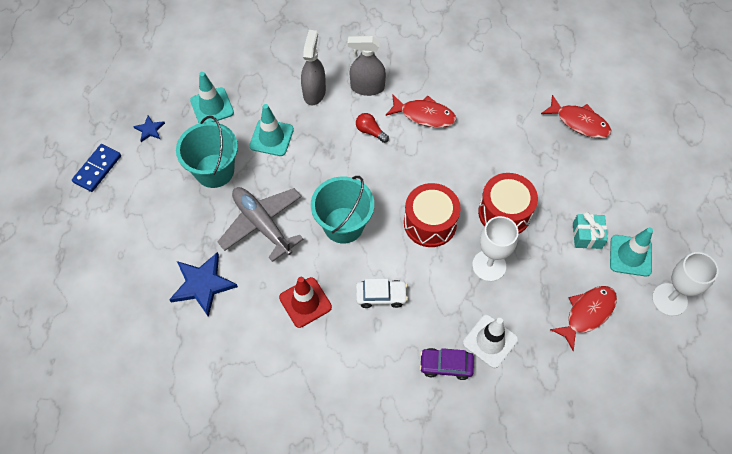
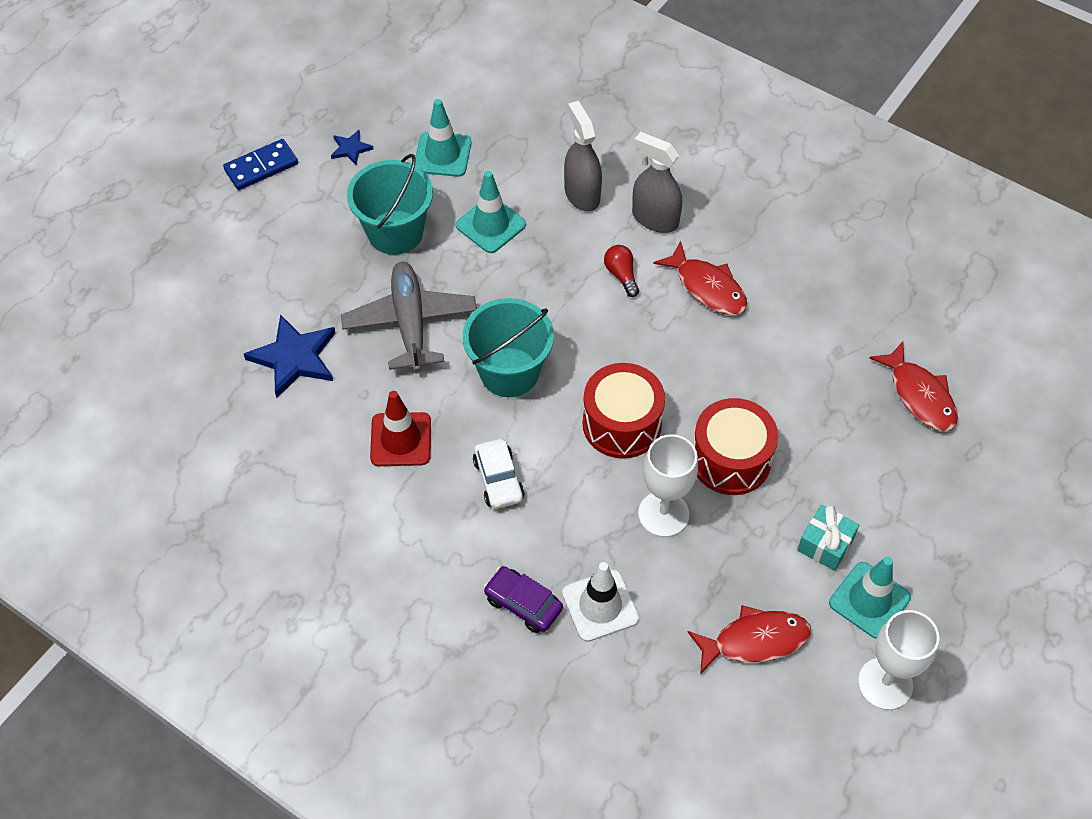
camera: 30 degrees right, 5 degrees down
(314, 92) = (582, 194): grey spray bottle -> grey spray bottle turned 60 degrees counterclockwise
(381, 296) = (498, 480): white car -> white car turned 45 degrees clockwise

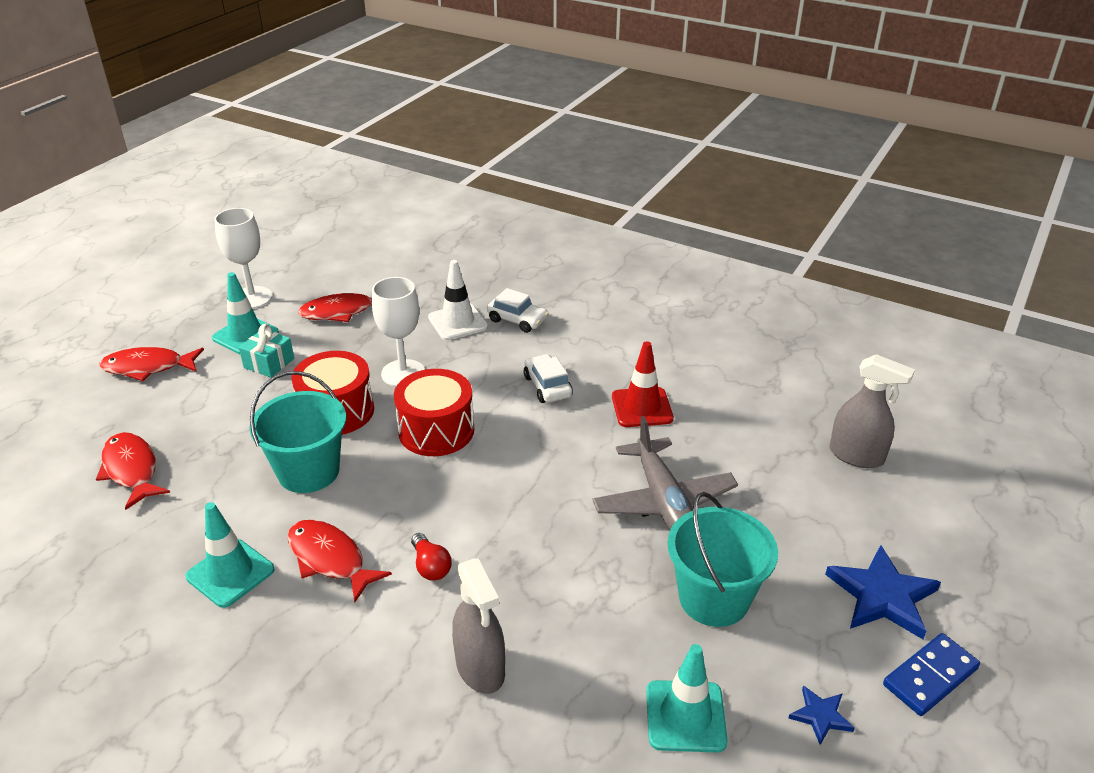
camera: 175 degrees right, 20 degrees down
(294, 358) = (770, 463): blue star -> blue star (882, 596)
(491, 225) = (596, 616): turquoise traffic cone -> turquoise traffic cone (230, 573)
(509, 372) = (549, 464): turquoise bucket -> turquoise bucket (308, 471)
(523, 604) = (517, 320): purple car -> white car
(655, 218) = (383, 640): grey spray bottle -> grey spray bottle (856, 456)
(968, 548) = (148, 367): none -> red fish

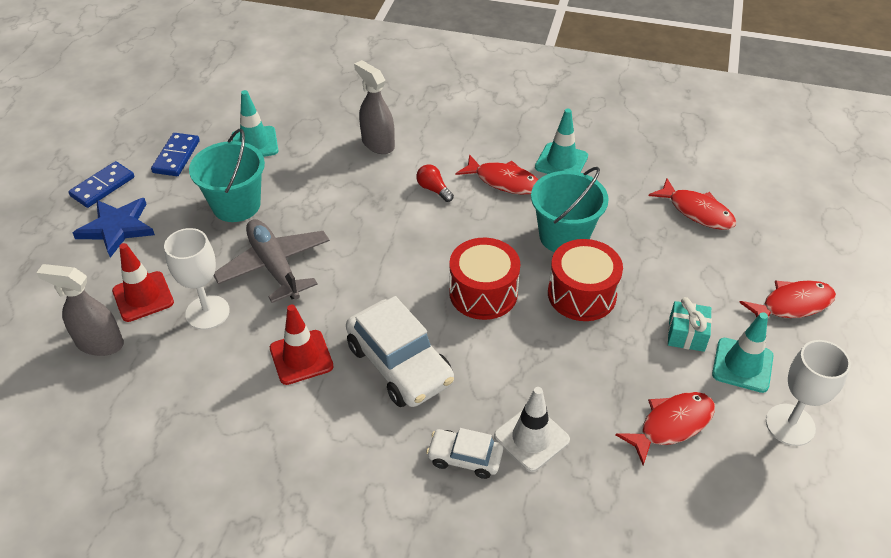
camera: 165 degrees right, 10 degrees up
(403, 373) = (549, 350): white goblet -> white goblet (207, 312)
(547, 386) = (400, 364): white car -> white car, size x1.83
(820, 496) = (143, 297): none -> red traffic cone
(821, 716) = (176, 157): blue star -> blue domino

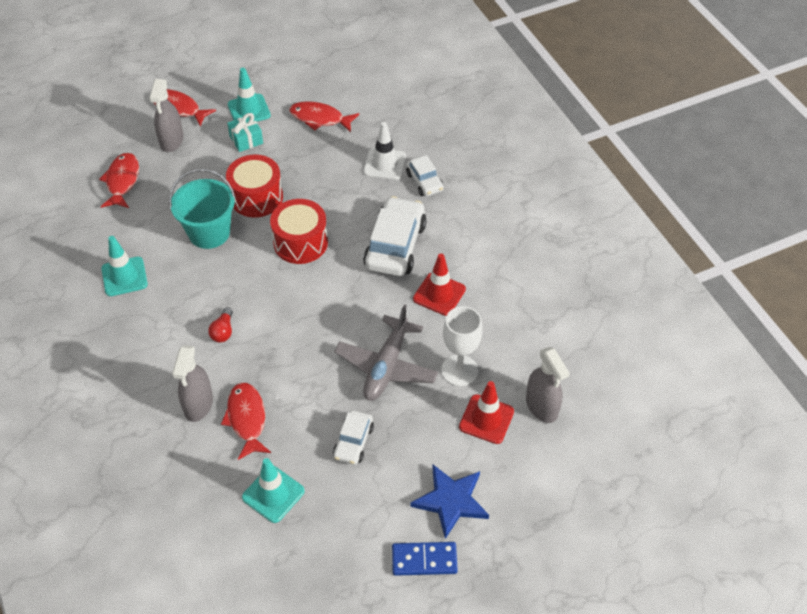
camera: 130 degrees left, 5 degrees up
(176, 157) = (341, 539): blue domino -> none
(236, 205) = (353, 442): turquoise bucket -> white car
(503, 181) = (177, 296): red fish -> red fish (247, 419)
(734, 273) = (171, 141): none -> grey spray bottle
(790, 425) = (275, 79): white goblet -> none

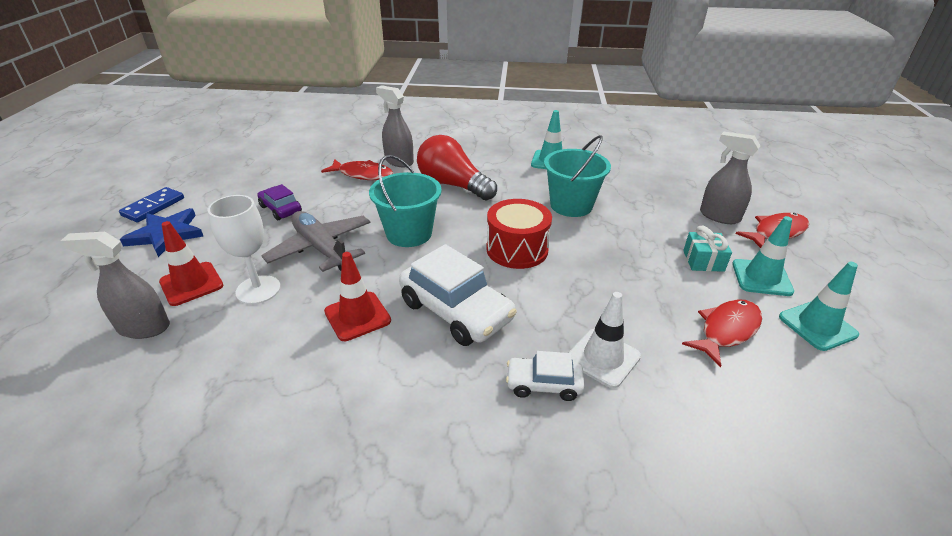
camera: 120 degrees right, 15 degrees down
(122, 181) = (669, 181): red fish -> none
(223, 331) = (453, 185): red light bulb -> red light bulb, size x2.30
(256, 197) = (602, 242): red drum -> none
(273, 494) = (293, 169): turquoise traffic cone -> turquoise traffic cone (817, 326)
(325, 320) = (409, 233): none -> turquoise bucket
(353, 442) = (280, 209): white car -> purple car

